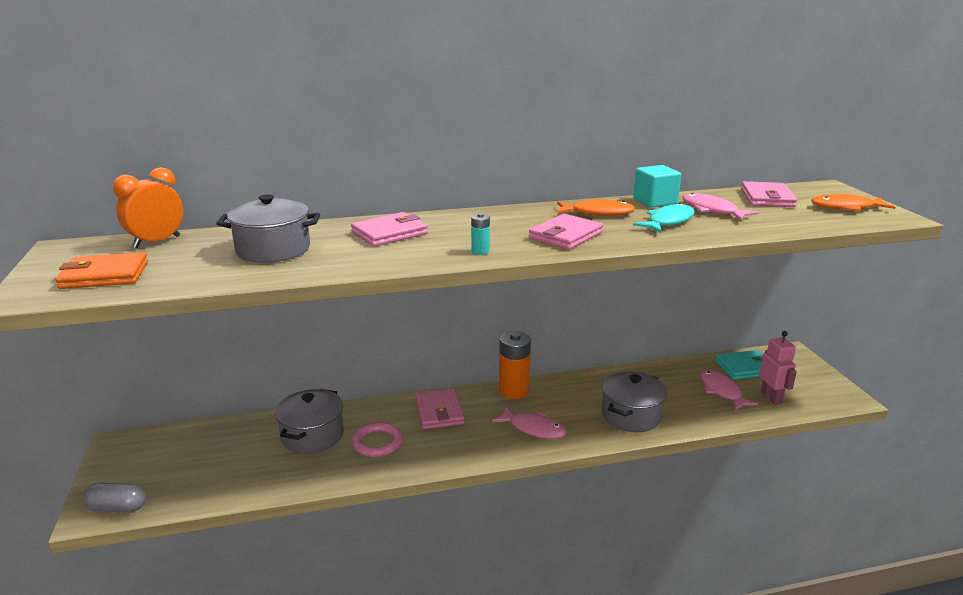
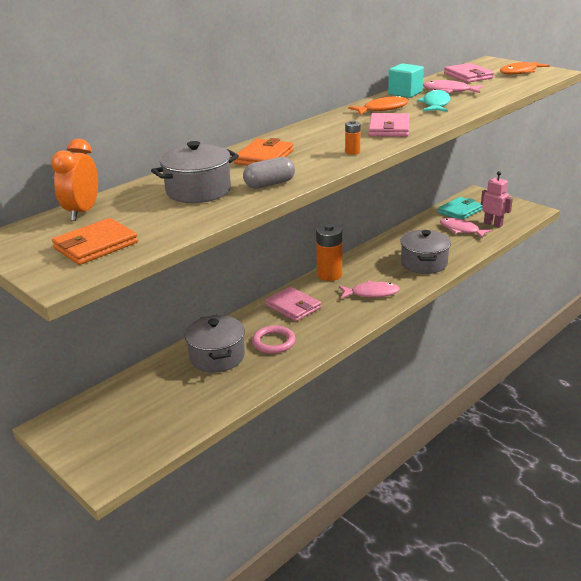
camera: 30 degrees left, 5 degrees up
(117, 508) = (123, 464): grey capsule -> grey capsule (269, 184)
(389, 233) = (264, 157): pink wallet -> orange wallet
(480, 251) = (352, 152): turquoise battery -> orange battery

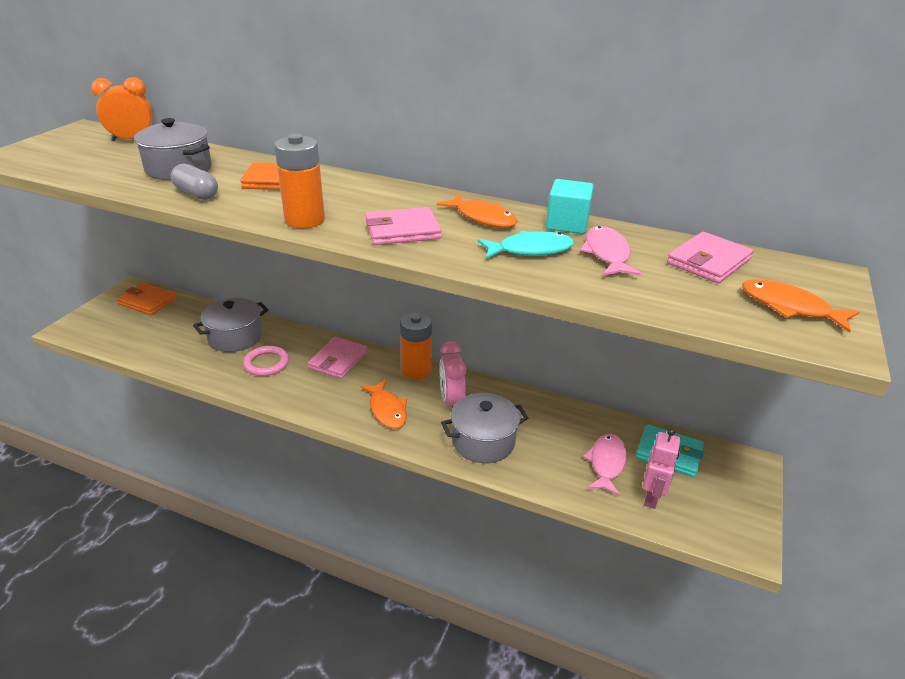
camera: 65 degrees right, 5 degrees up
(96, 245) = (60, 156): orange wallet -> orange wallet (147, 301)
(352, 152) = (304, 220): orange battery -> orange battery, size x2.14
(371, 293) = (387, 410): pink fish -> orange fish
(374, 267) = (451, 400): none -> pink clock

